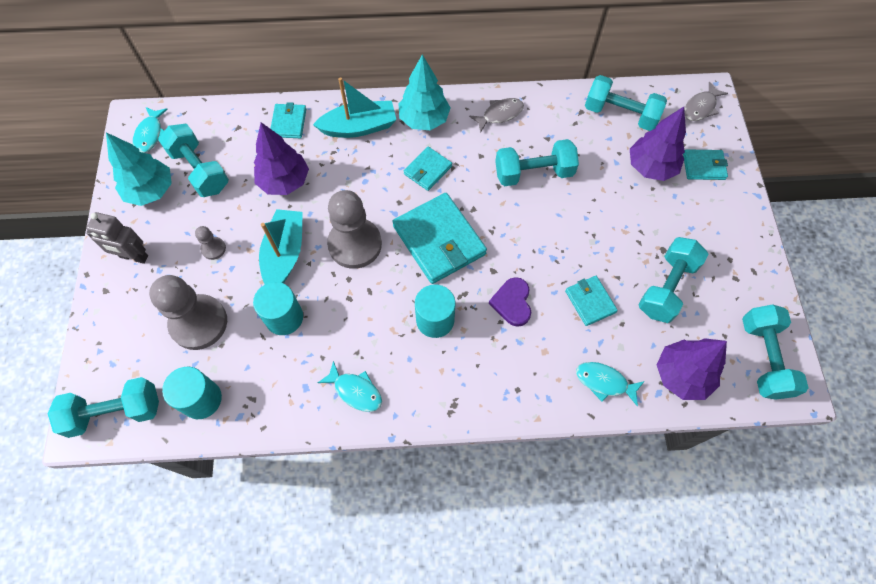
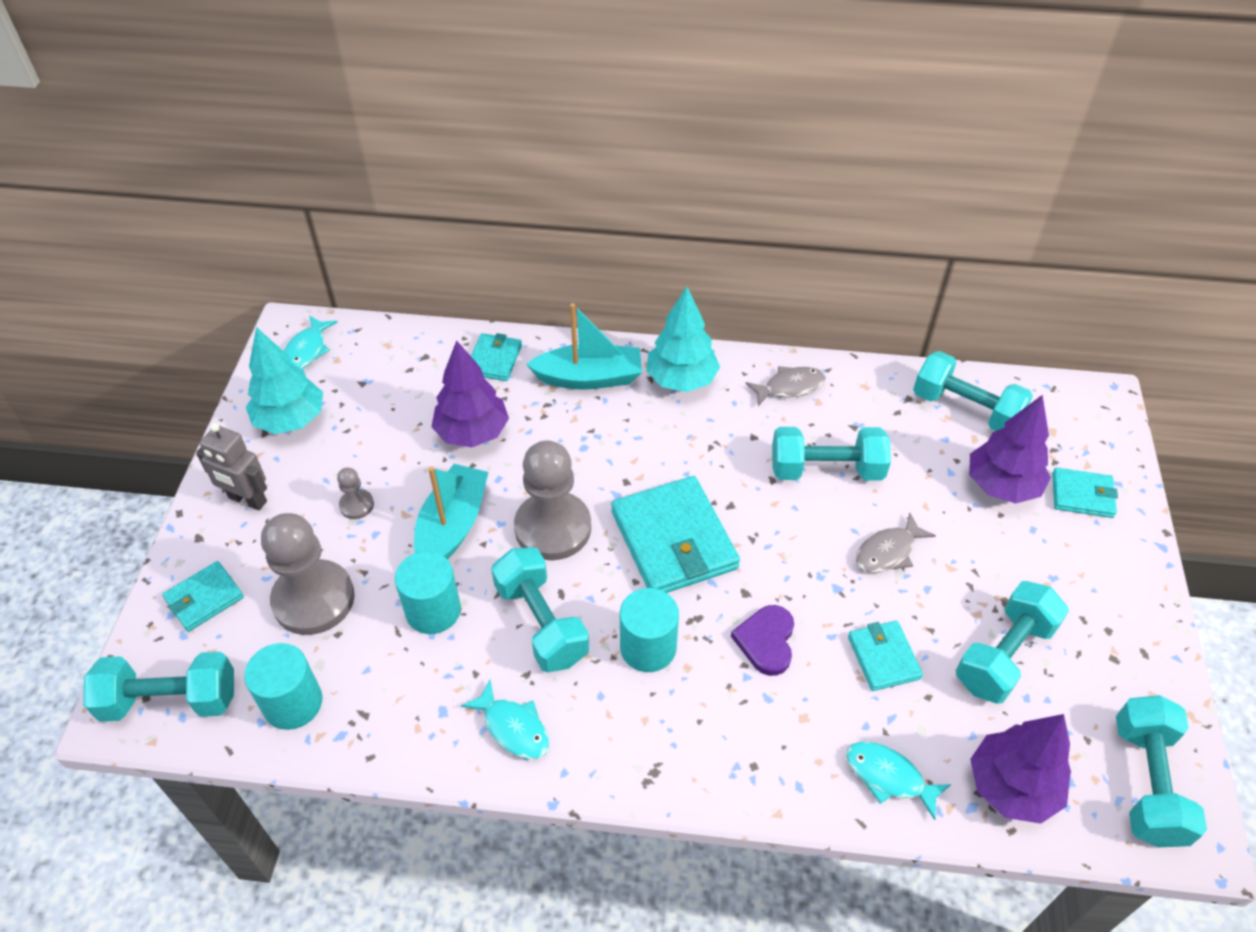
camera: 10 degrees right, 15 degrees down
(200, 170) = (361, 403): turquoise dumbbell -> turquoise dumbbell (541, 623)
(428, 170) = (674, 445): turquoise wallet -> turquoise wallet (204, 598)
(700, 107) = (1087, 415): grey fish -> grey fish (888, 551)

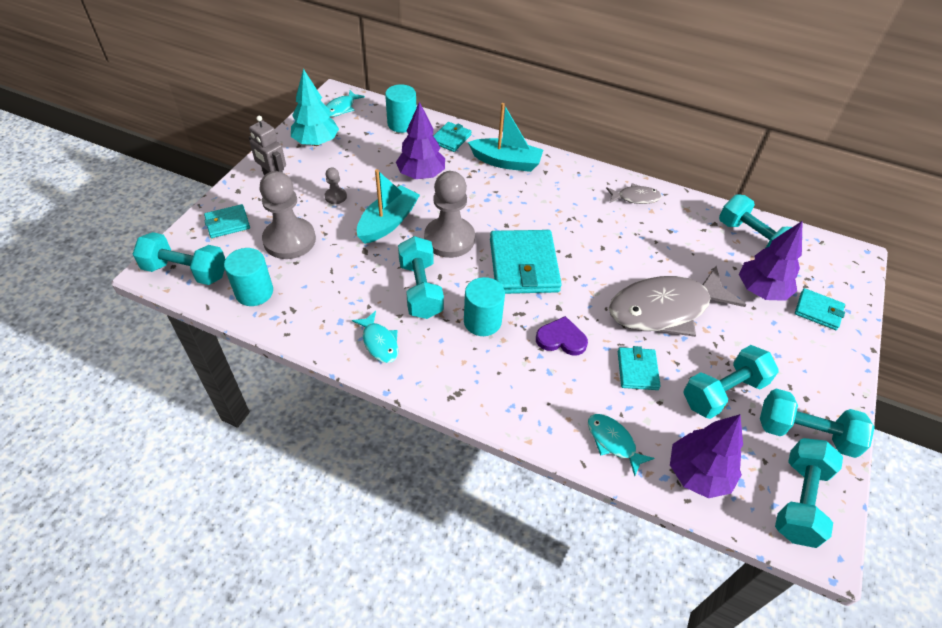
camera: 15 degrees right, 0 degrees up
(433, 610) = (357, 265): turquoise cylinder -> turquoise cylinder (402, 124)
(681, 380) = (565, 177): turquoise tree -> none
(766, 641) = (561, 339): purple heart -> purple heart turned 75 degrees clockwise
(826, 470) = (641, 251): turquoise dumbbell -> turquoise dumbbell (805, 433)
(888, 551) = (665, 309): grey fish -> grey fish, size x2.19

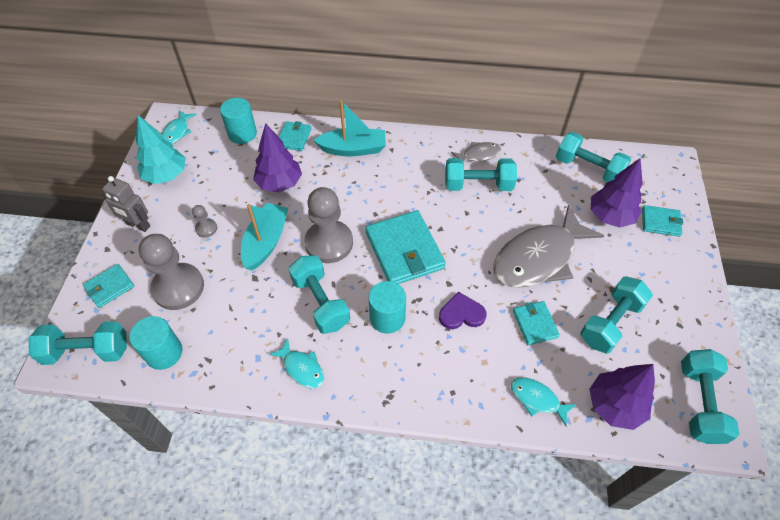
camera: 15 degrees left, 5 degrees up
(805, 433) = (685, 340): turquoise dumbbell -> turquoise dumbbell (478, 185)

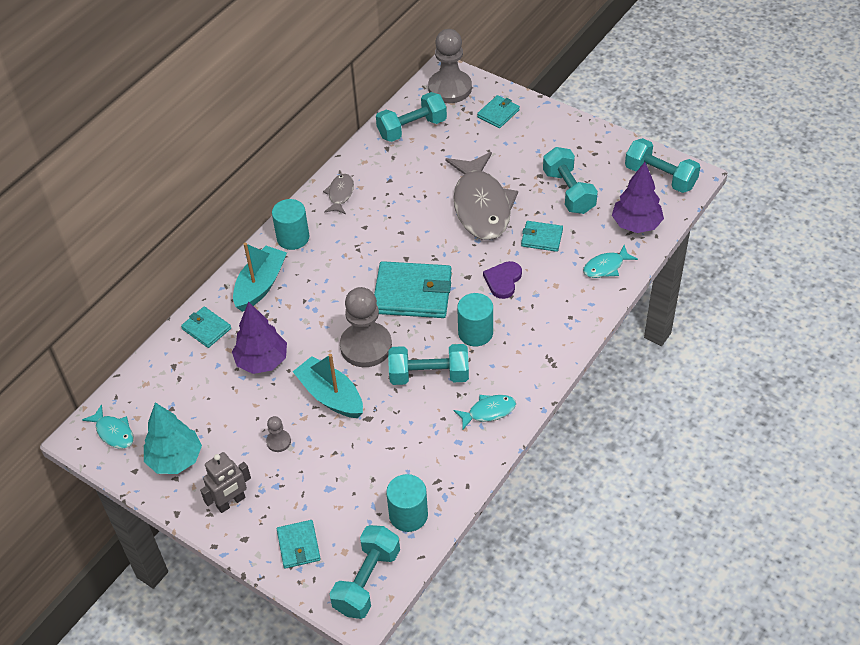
camera: 60 degrees left, 5 degrees down
(178, 287) = (339, 485): grey pawn -> grey pawn (450, 88)
(242, 134) = (165, 372): turquoise cylinder -> turquoise cylinder (293, 238)
(478, 185) = (376, 210): turquoise dumbbell -> none
(610, 216) = (471, 140): purple tree -> none

